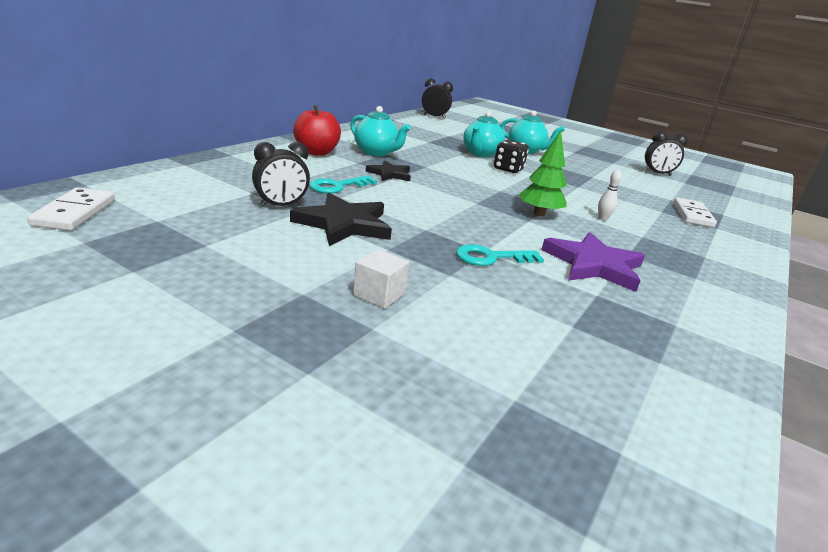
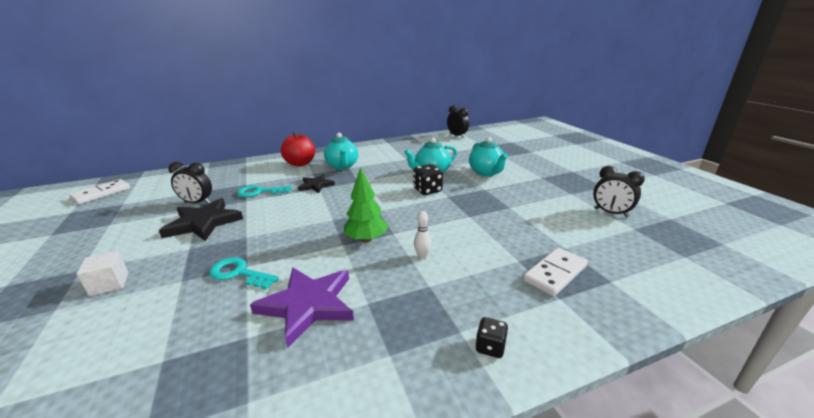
camera: 40 degrees right, 0 degrees up
(732, 260) = (490, 347): none -> black dice

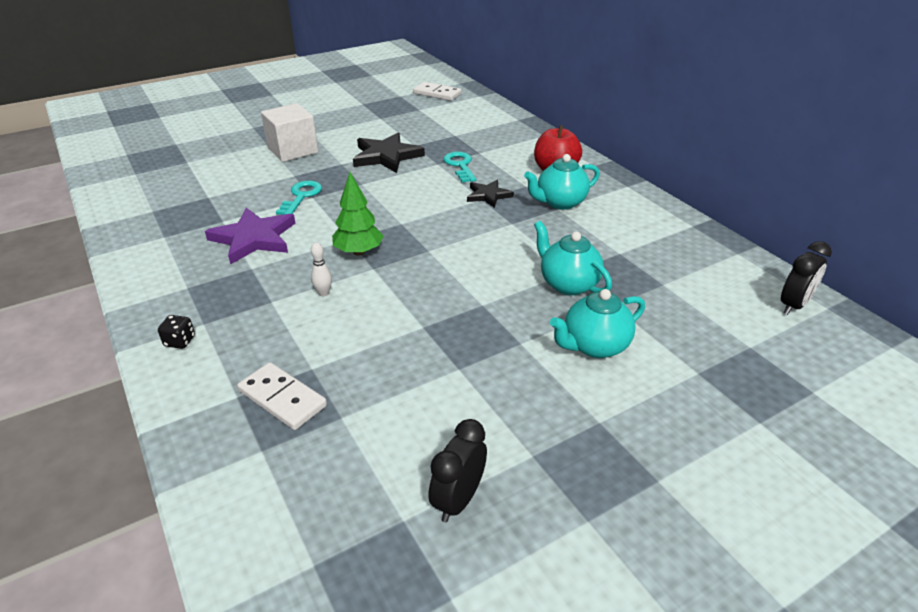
camera: 80 degrees right, 10 degrees up
(109, 284) = (293, 150): white cube -> white cube, size x1.80
(197, 203) = (427, 141): black clock -> none
(427, 190) = (498, 284): black dice -> none

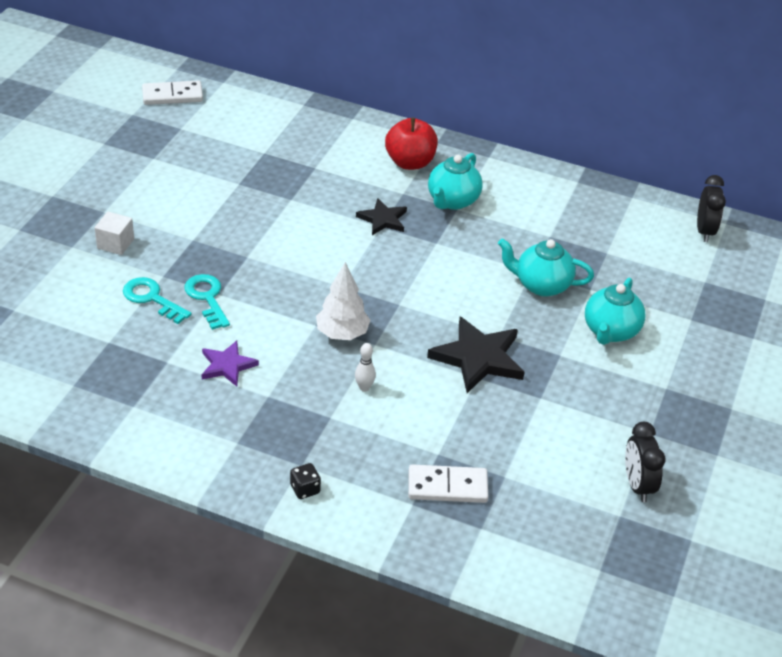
camera: 40 degrees left, 5 degrees up
(254, 238) = (227, 365): purple star -> purple star, size x0.59
(293, 150) = (115, 244): white cube -> white cube, size x0.56
(359, 252) = (342, 334): green tree -> white tree
(386, 156) = (228, 210): black star -> black star (478, 358)
(460, 165) = (316, 193): turquoise key -> turquoise key (152, 299)

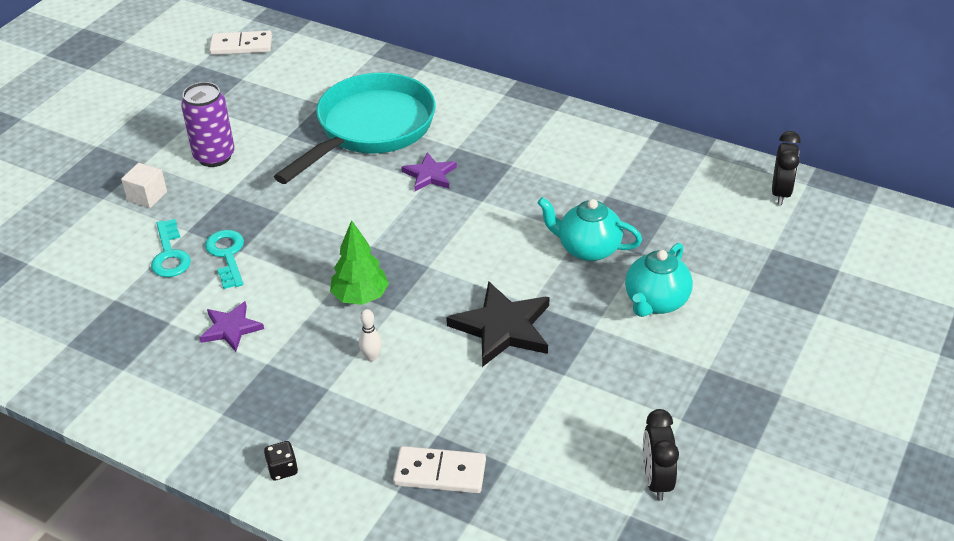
camera: 10 degrees right, 0 degrees up
(152, 299) = (170, 254): turquoise key -> turquoise key turned 150 degrees counterclockwise
(172, 204) = (214, 156): none -> purple can
(317, 177) = (370, 129): none -> turquoise pan
(342, 334) = (360, 297): white tree -> green tree
(383, 219) = (430, 175): black star -> purple star
(410, 162) = (471, 115): red apple -> none
(452, 201) = (508, 156): turquoise teapot -> none

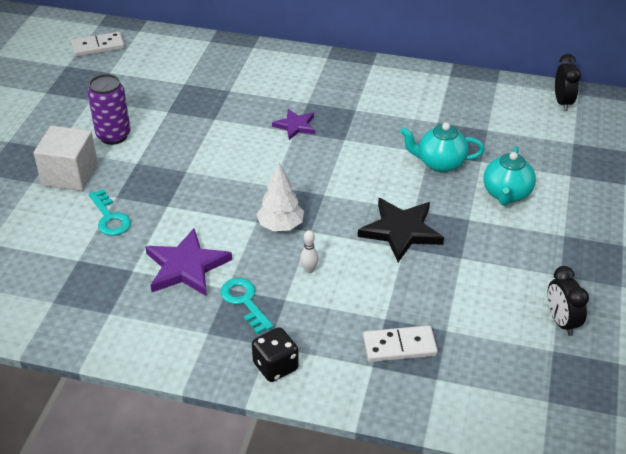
camera: 15 degrees left, 0 degrees up
(147, 196) = (70, 175): white cube -> white cube, size x1.80
(227, 255) = (158, 211): turquoise key -> turquoise key (244, 302)
(231, 328) = (186, 266): purple star -> purple star, size x1.68
(282, 469) = (275, 366): black dice -> black dice, size x1.63
(360, 297) = (280, 226): green tree -> white tree
(370, 129) = (233, 98): turquoise pan -> none

